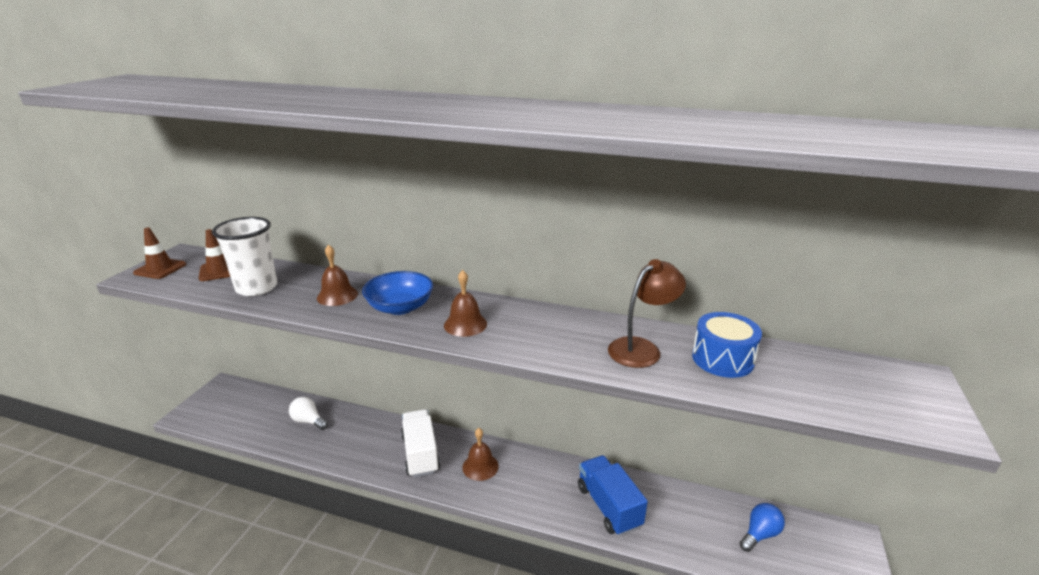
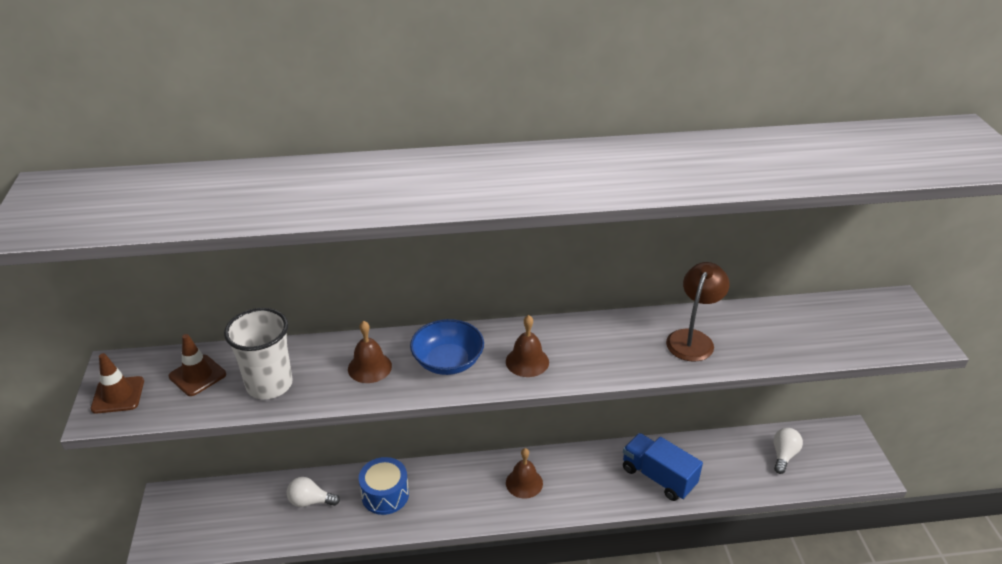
camera: 25 degrees left, 10 degrees up
(420, 454) = (458, 492): white truck -> none
(722, 359) = (759, 329): blue drum -> blue drum (385, 495)
(760, 534) = (783, 455): blue light bulb -> white light bulb

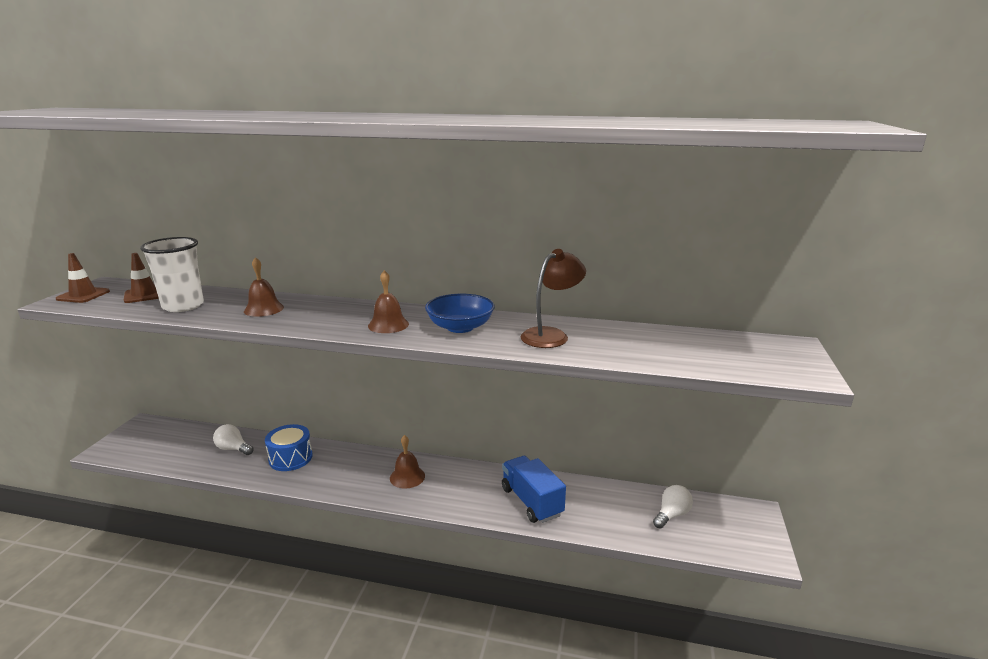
camera: 20 degrees right, 15 degrees down
(448, 361) = (325, 315): blue bowl -> blue bowl (460, 327)

